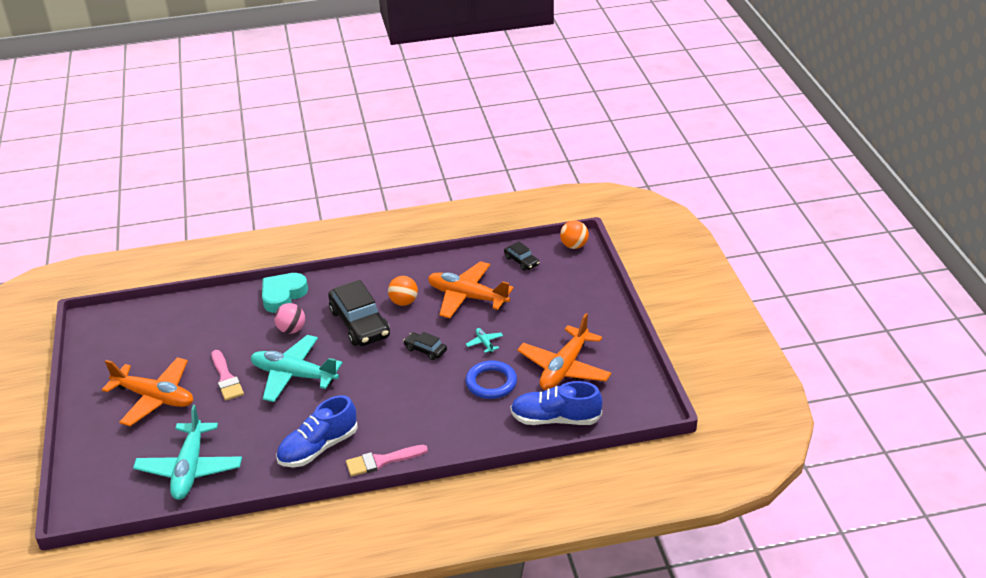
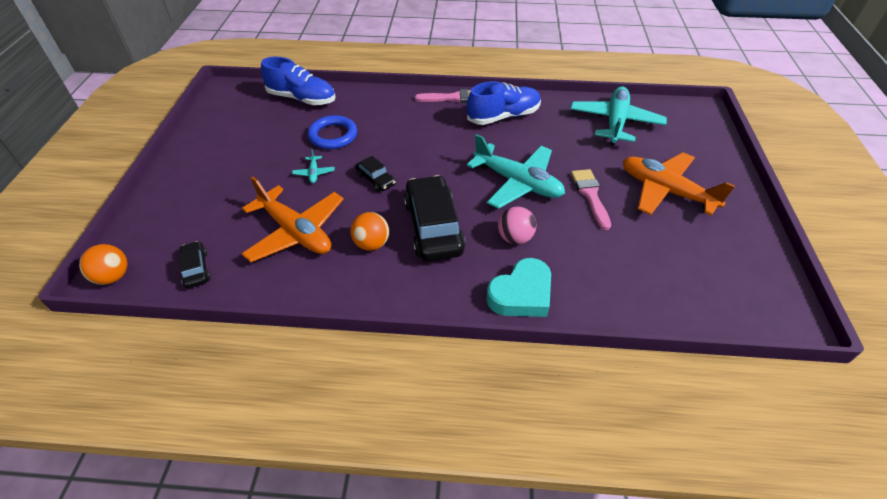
camera: 165 degrees left, 10 degrees up
(564, 368) = (261, 134): orange plane -> none

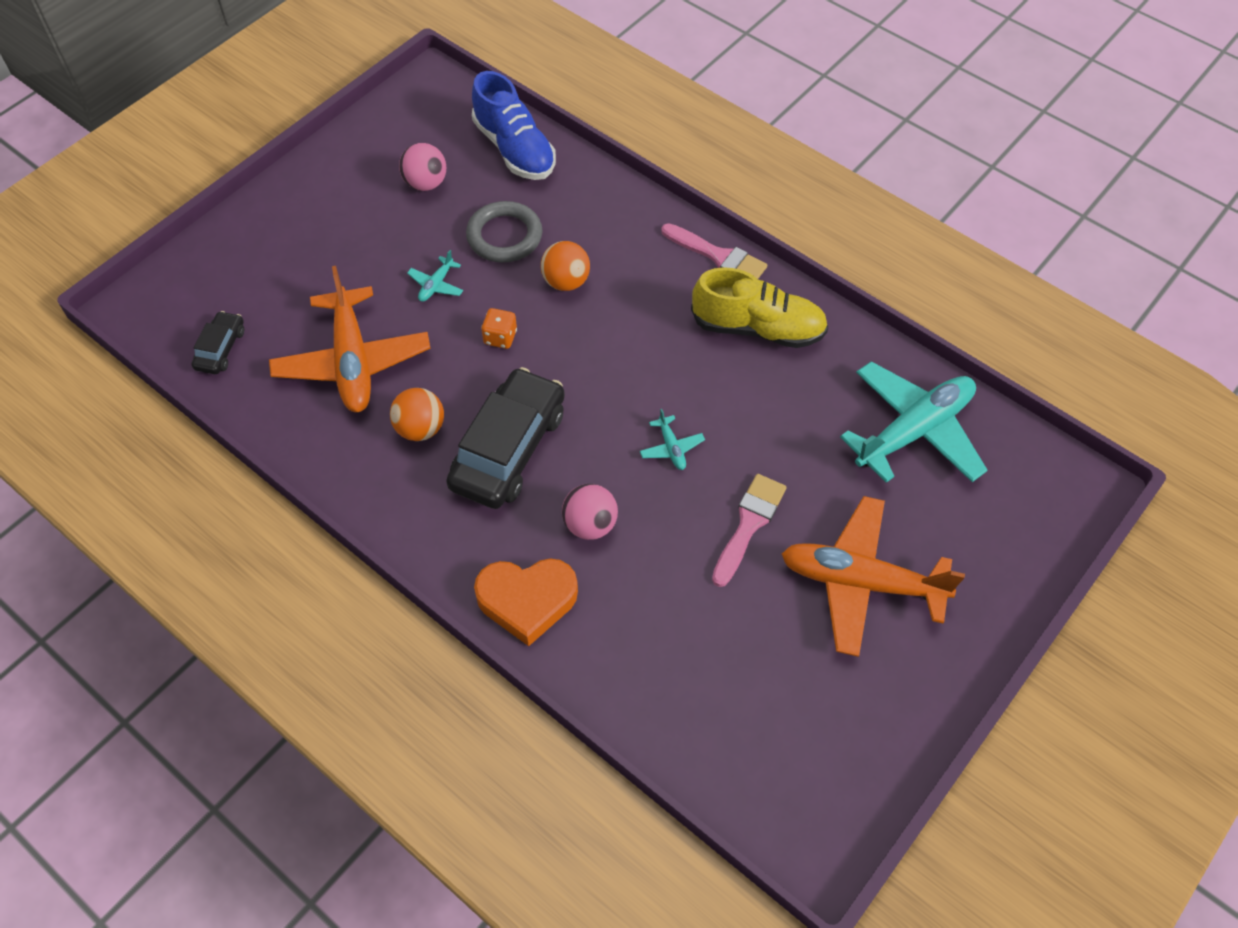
camera: 35 degrees right, 10 degrees up
(113, 276) = (140, 309): orange ball -> orange ball (566, 282)
(263, 132) = (425, 183): none -> pink ball
(333, 135) = (504, 236): blue ring -> grey ring
(376, 179) = (500, 337): black car -> orange dice
(503, 116) = (758, 328): blue shoe -> yellow shoe
(517, 183) = (671, 448): turquoise plane -> turquoise plane, size x0.41
(521, 294) = (527, 601): turquoise heart -> orange heart
(665, 191) = (861, 582): orange plane -> orange plane turned 60 degrees counterclockwise

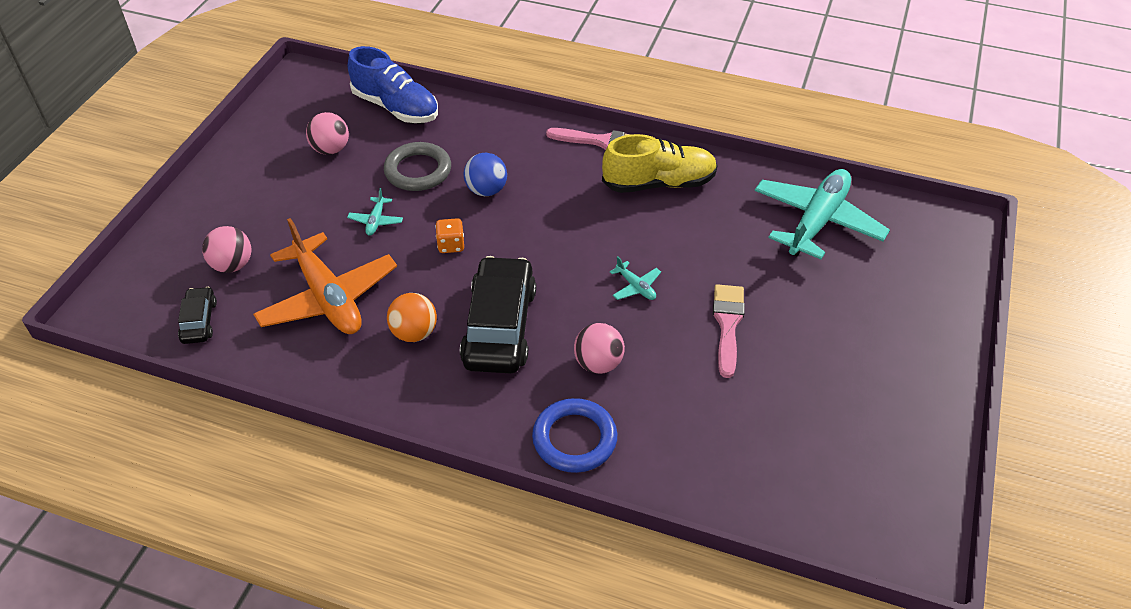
camera: 20 degrees left, 10 degrees down
(275, 294) = (232, 265): none -> pink ball
(527, 601) = (574, 439): orange heart -> blue ring
(566, 282) = (486, 190): orange ball -> blue ball
(861, 582) = (837, 340): orange plane -> none

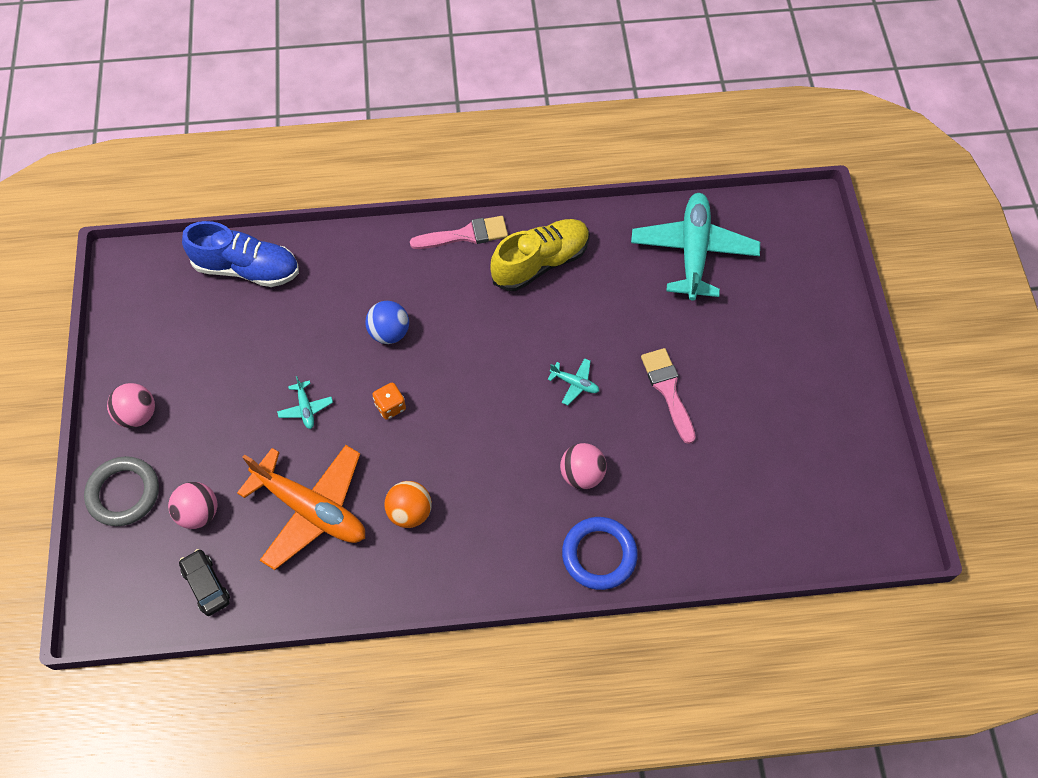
camera: 25 degrees left, 15 degrees up
(331, 149) = (212, 344): pink ball -> pink ball (138, 415)
(418, 171) = (312, 336): grey ring -> grey ring (124, 493)
(499, 326) = (480, 473): black car -> none

